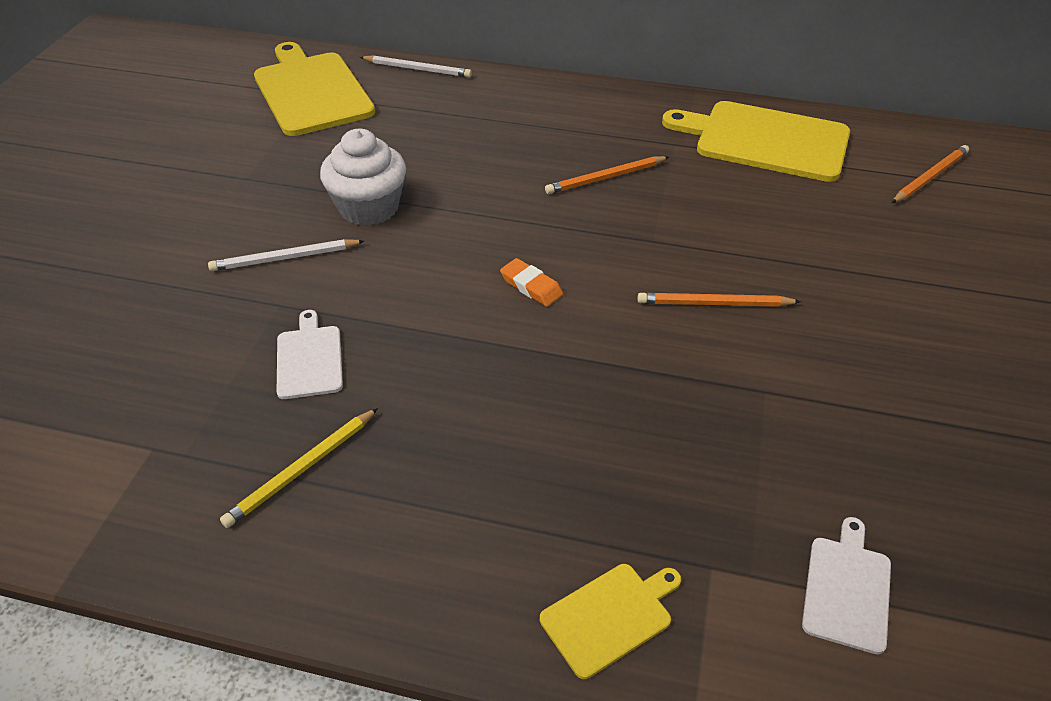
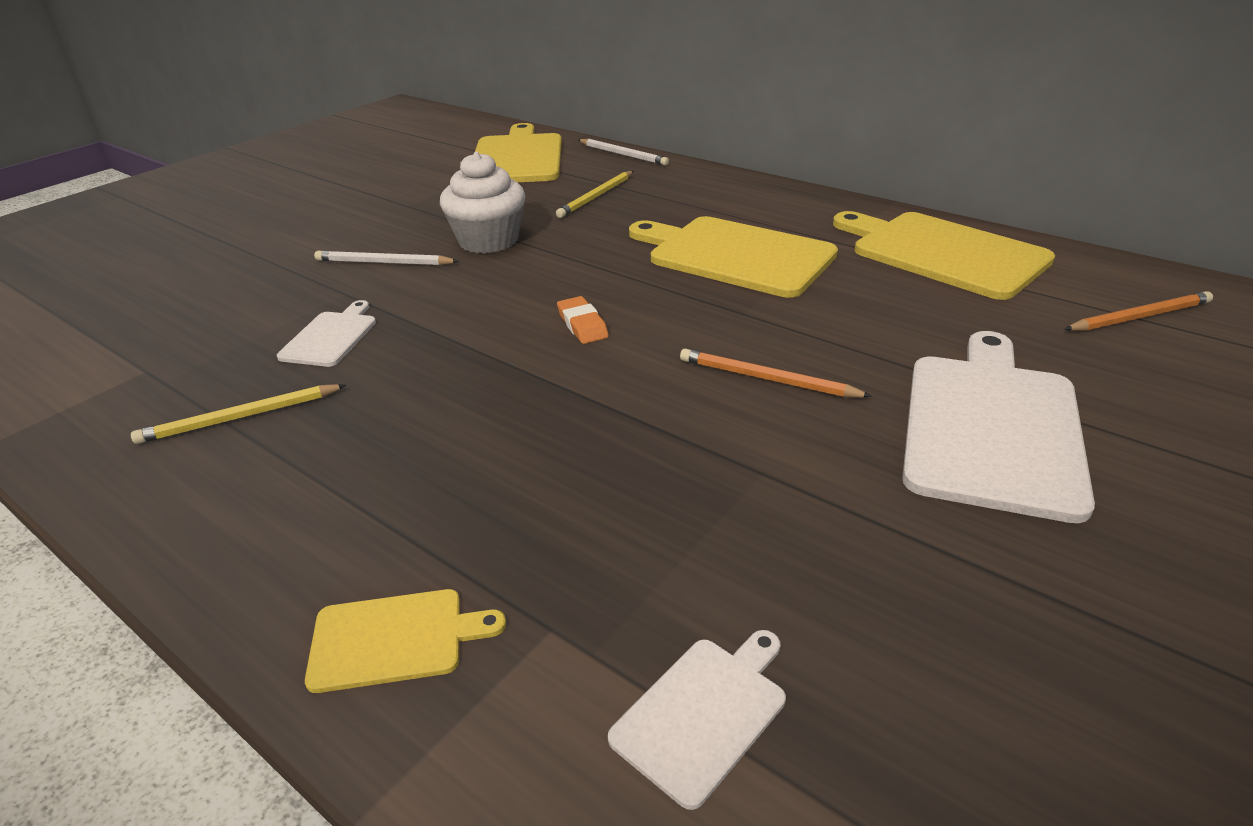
camera: 25 degrees right, 10 degrees down
(432, 130) = (596, 197): none -> yellow pencil
(605, 178) = (735, 255): orange pencil -> yellow cutting board
(888, 305) = (991, 426): none -> white cutting board

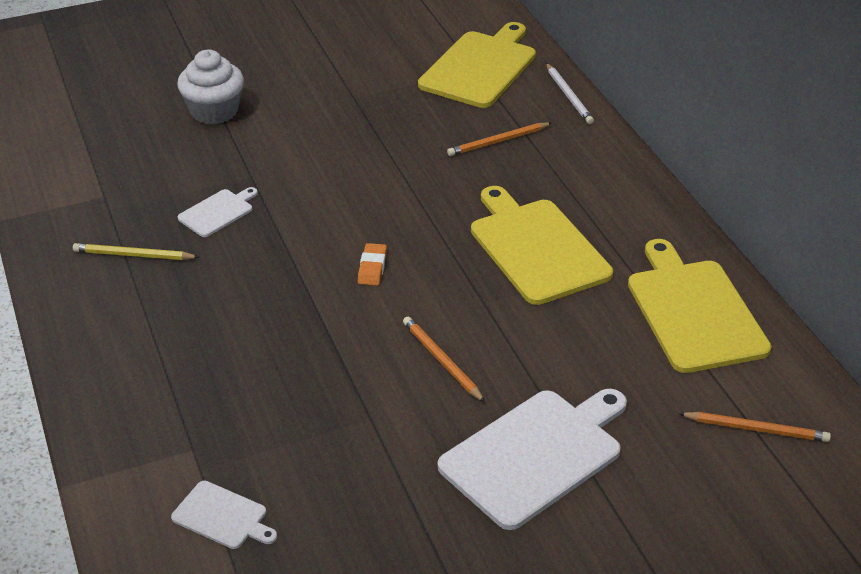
camera: 30 degrees right, 5 degrees up
(384, 263) = (294, 155): white pencil -> none
(395, 638) = (125, 420): yellow cutting board -> none
(488, 240) = (379, 160): white cupcake -> white cupcake (214, 111)
(596, 197) = (498, 141): yellow pencil -> orange pencil
(703, 712) = (223, 516): white cutting board -> white cutting board turned 45 degrees clockwise

